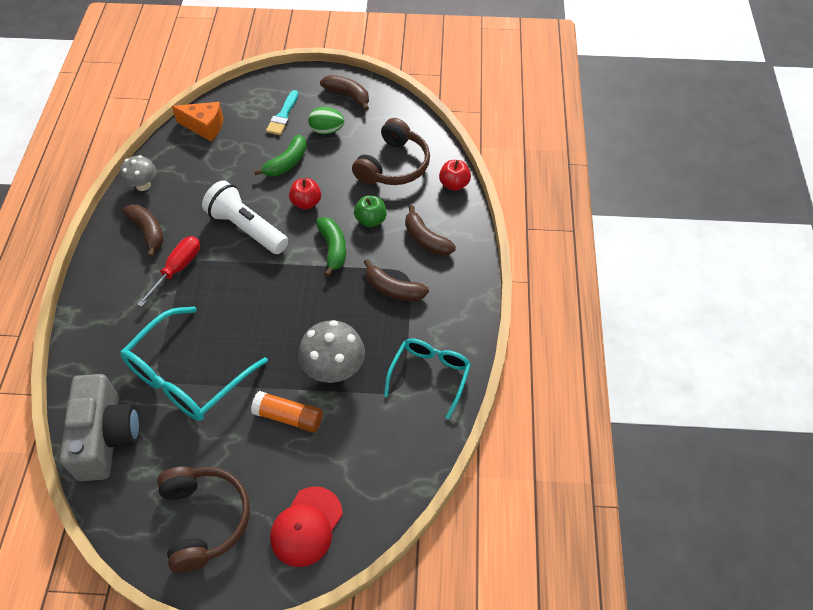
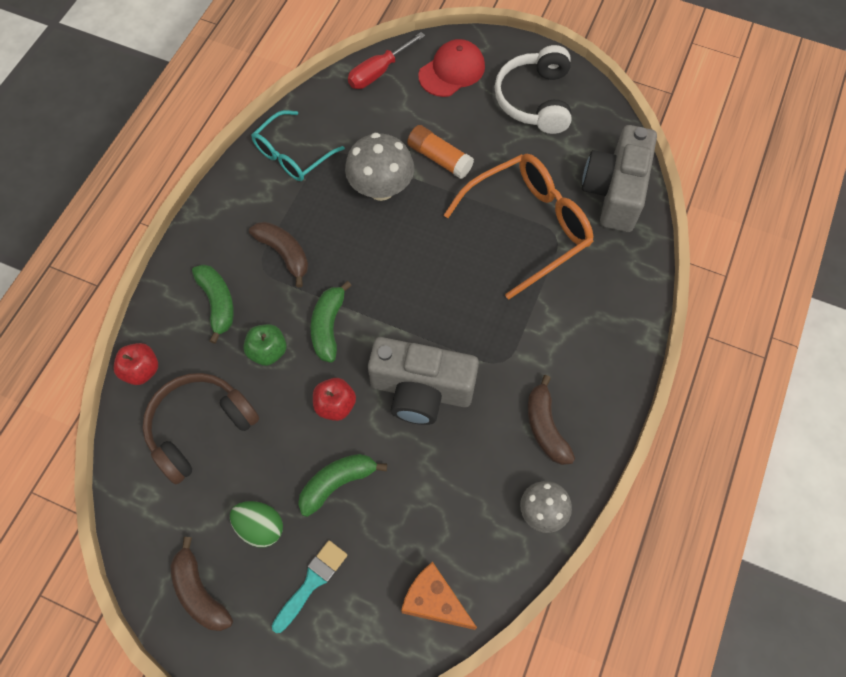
camera: 160 degrees left, 10 degrees up
(177, 269) = (517, 358): red screwdriver -> red screwdriver (379, 72)
(187, 376) = (528, 226): turquoise glasses -> orange glasses
(205, 519) = (535, 100): brown headphones -> white headphones
(246, 228) = (421, 390): white flashlight -> grey camera
(426, 239) = (218, 303): brown banana -> green banana

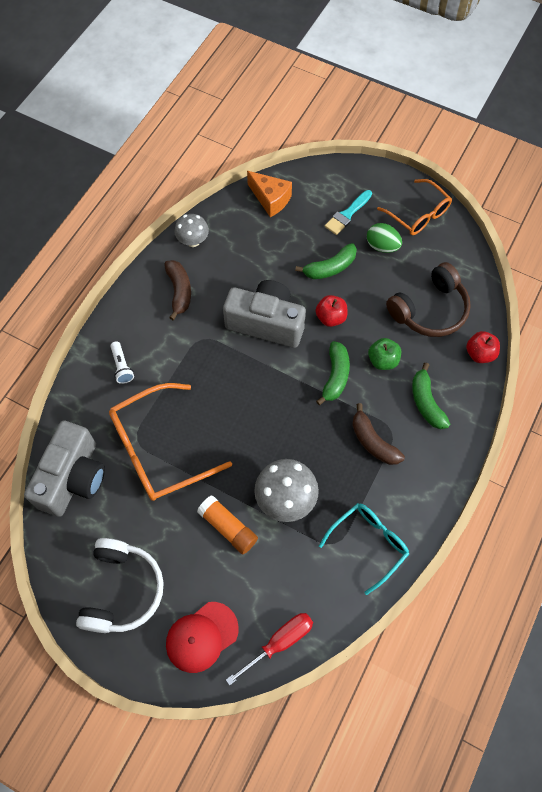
camera: 175 degrees left, 0 degrees up
(199, 592) = (418, 214): brown banana -> orange glasses
(595, 317) = (122, 366): none -> white flashlight

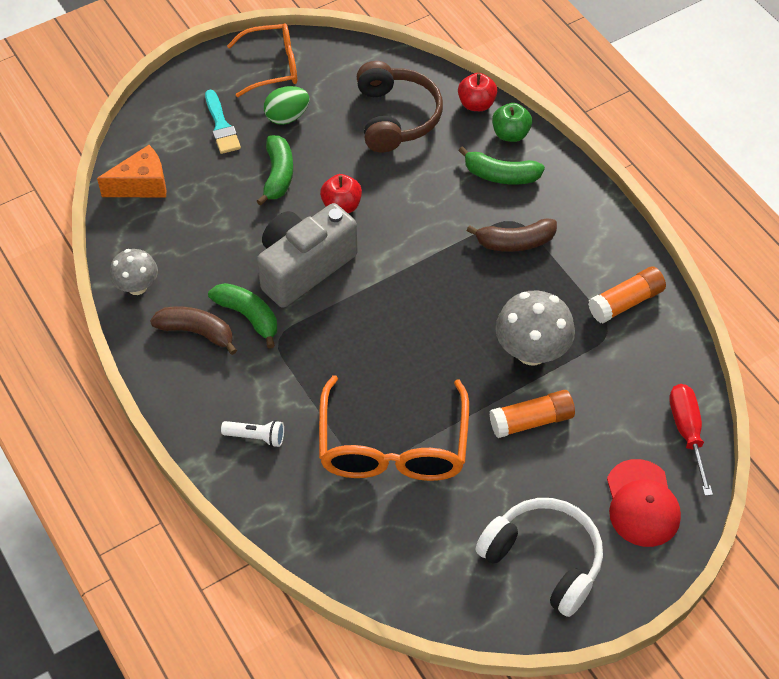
camera: 60 degrees left, 10 degrees down
(73, 478) = (370, 553): grey camera -> none
(335, 376) = (416, 237): green banana -> green banana (248, 316)
(369, 543) = (625, 302): turquoise glasses -> orange glue stick
(383, 360) = (427, 186): green apple -> green apple (510, 134)

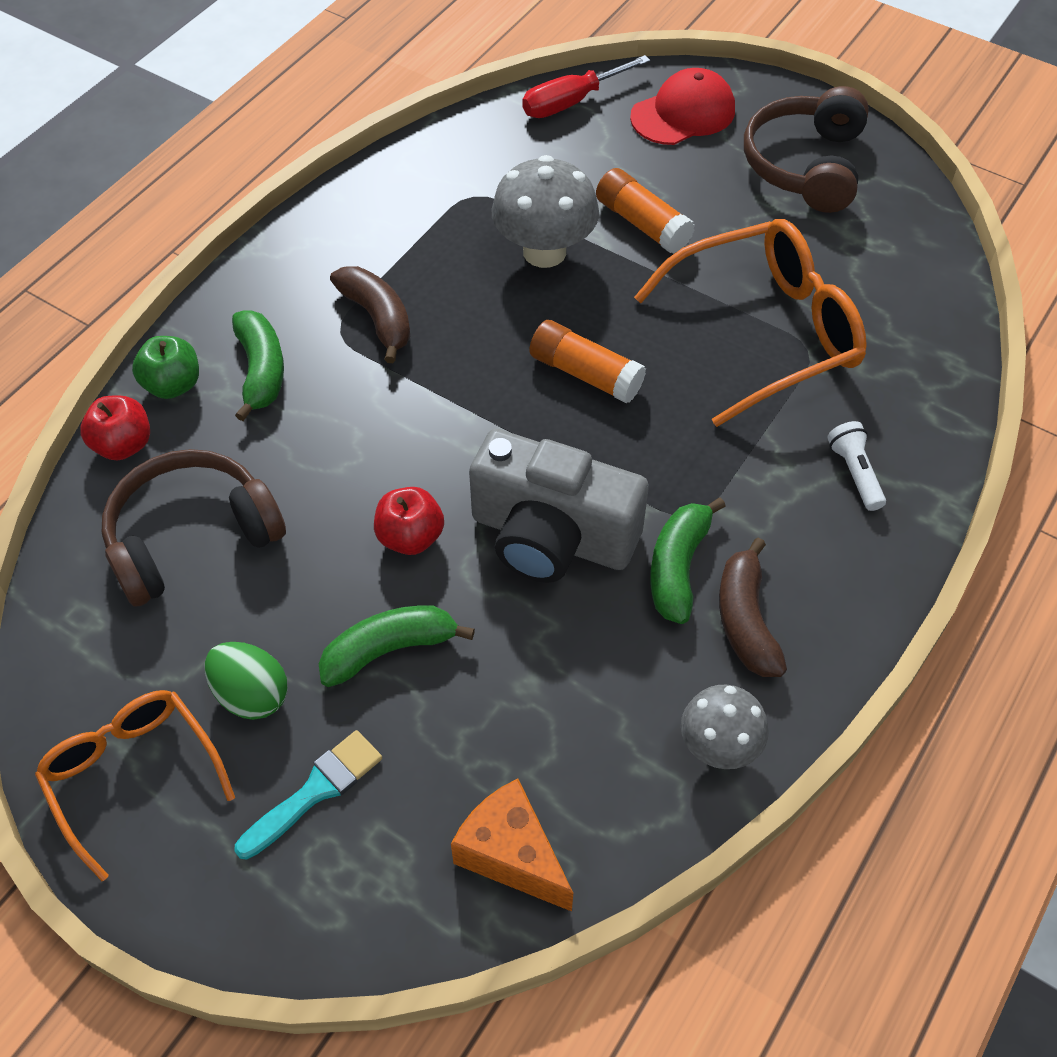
camera: 115 degrees left, 0 degrees up
(544, 559) = (805, 165): white headphones -> brown headphones
(625, 302) = (419, 192): orange glue stick -> orange glue stick (585, 374)

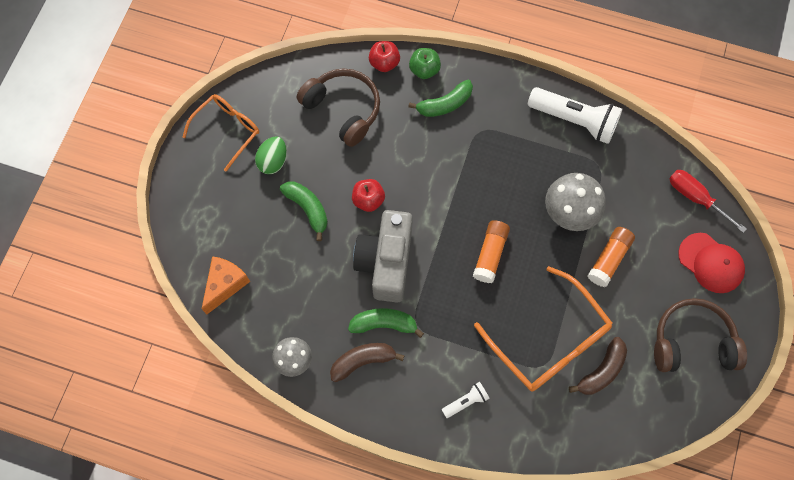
camera: 75 degrees right, 15 degrees up
(315, 791) = (236, 200): turquoise brush -> none
(377, 204) = (574, 120): none -> white flashlight
(378, 318) = (495, 145): brown banana -> brown banana (601, 371)

